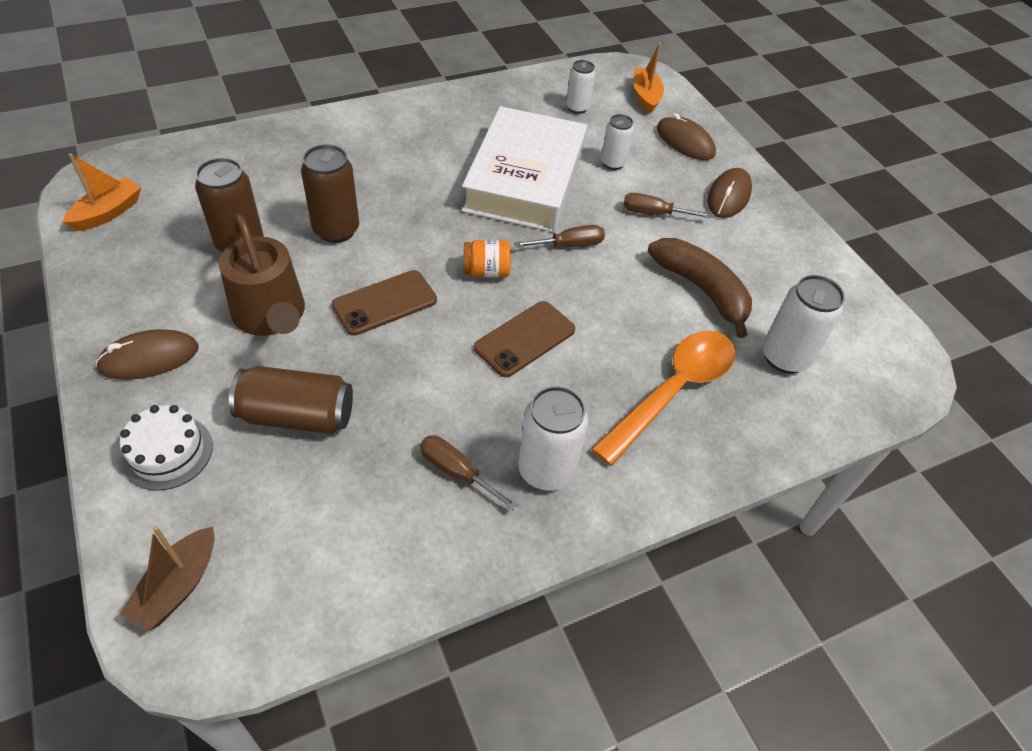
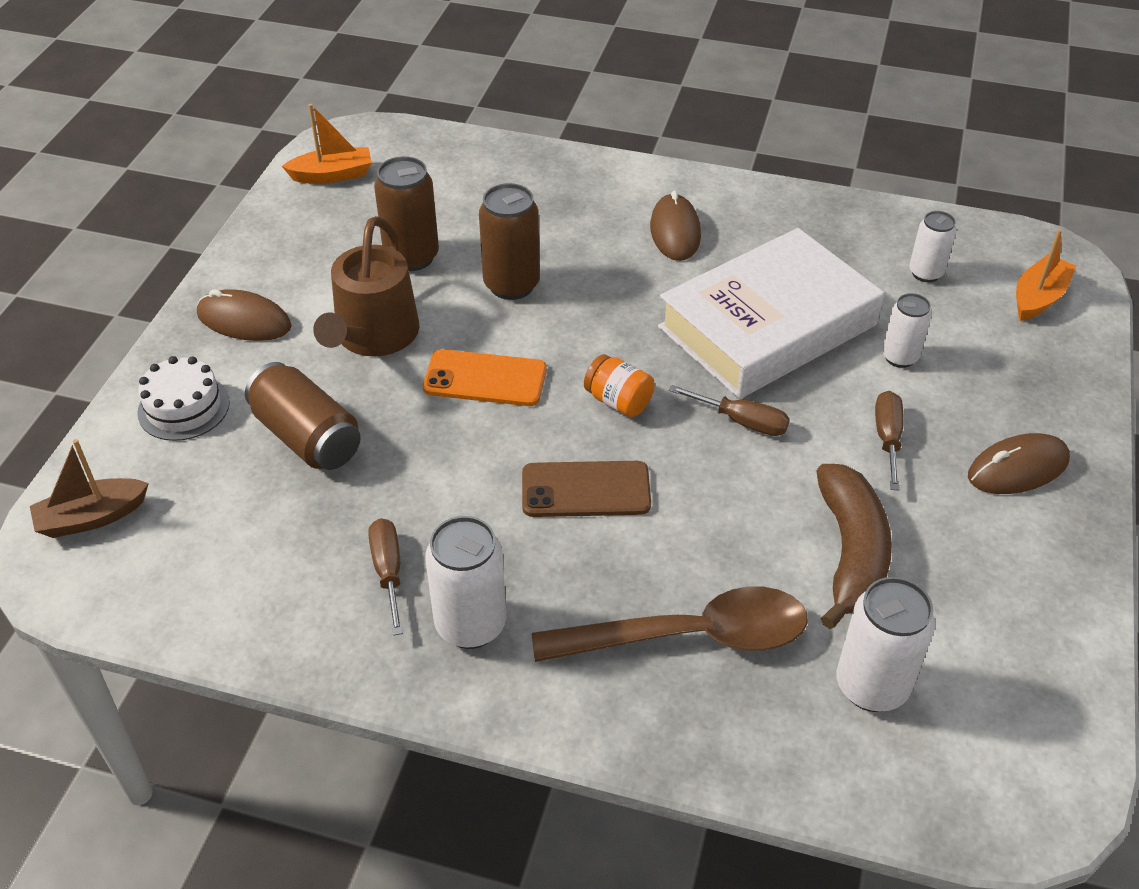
camera: 45 degrees right, 5 degrees down
(384, 303) = (485, 379): brown phone -> orange phone
(653, 213) = (887, 438): brown screwdriver -> brown screwdriver turned 45 degrees clockwise
(673, 391) = (689, 636): orange spoon -> brown spoon
(685, 142) = (1031, 376): brown mouse -> brown mouse (675, 231)

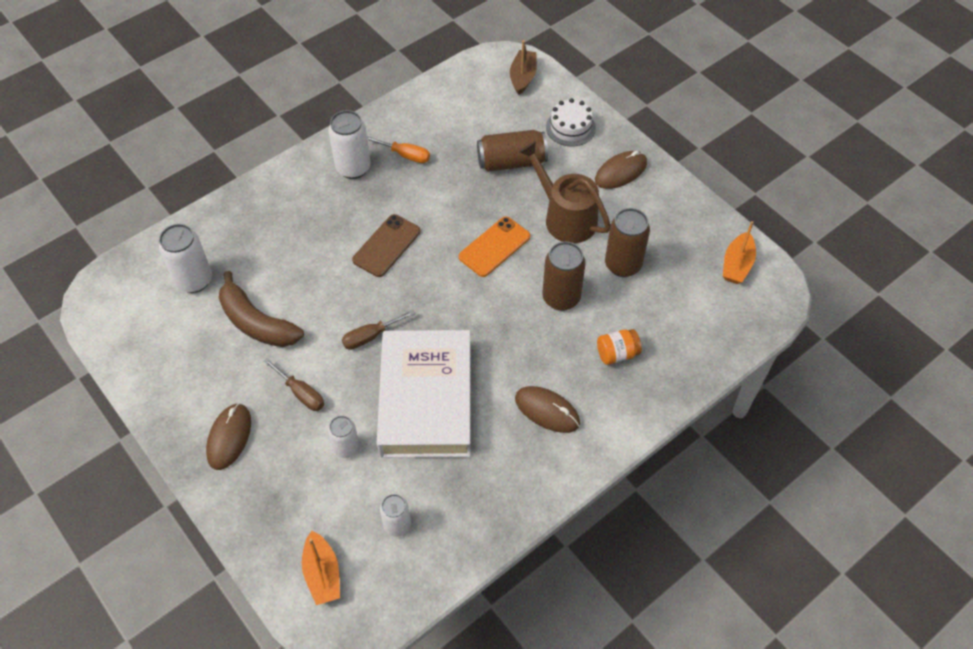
camera: 125 degrees right, 10 degrees up
(388, 571) = (405, 155): brown screwdriver -> orange screwdriver
(618, 401) = (430, 293): orange jar -> orange jar (617, 354)
(689, 636) = (277, 235): brown spoon -> none

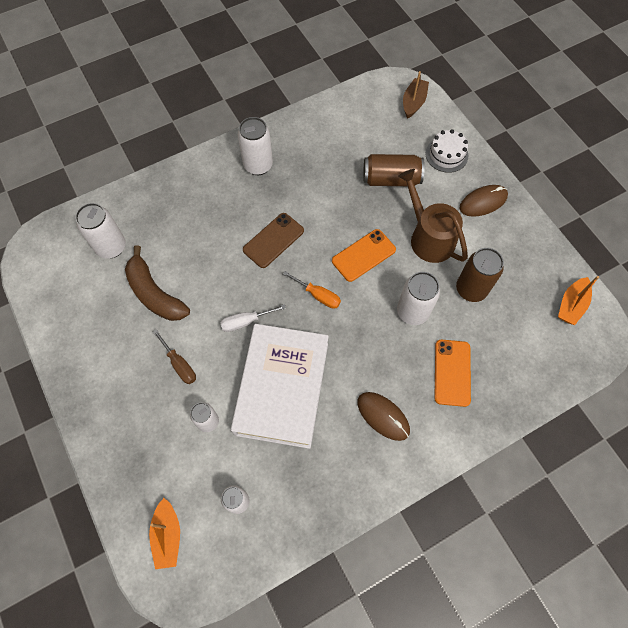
camera: 10 degrees right, 10 degrees up
(229, 437) = (114, 395): brown mouse -> none
(370, 336) = (245, 321): brown screwdriver -> white screwdriver
(405, 155) = (303, 160): orange screwdriver -> orange screwdriver (318, 295)
(561, 298) = (412, 312): brown can -> white can
(617, 354) = (452, 372): orange jar -> orange phone

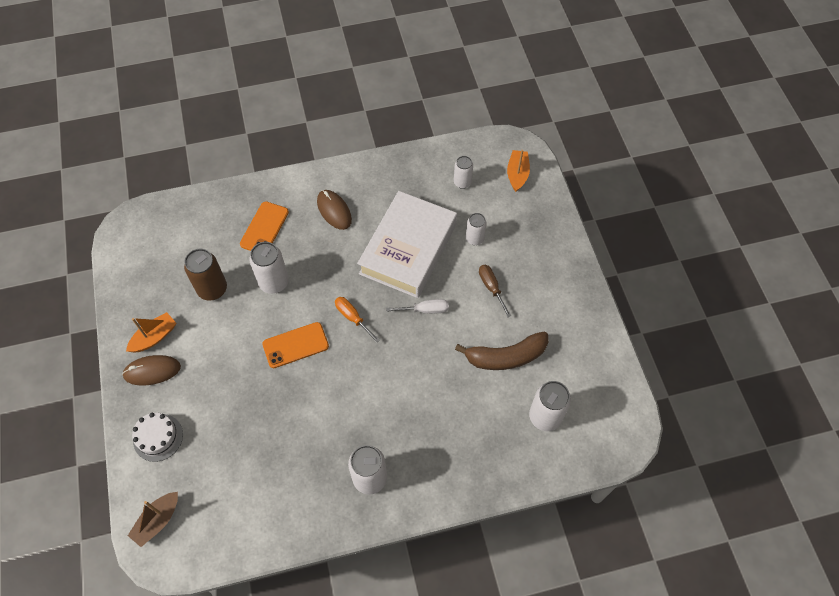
camera: 165 degrees left, 5 degrees down
(155, 293) = (505, 356): brown banana -> brown banana turned 105 degrees clockwise
(273, 240) = (378, 383): brown phone -> none
(391, 179) = (232, 422): brown can -> none
(428, 237) = (225, 347): brown watering can -> none
(571, 305) = (134, 255): orange boat -> orange boat (154, 337)

